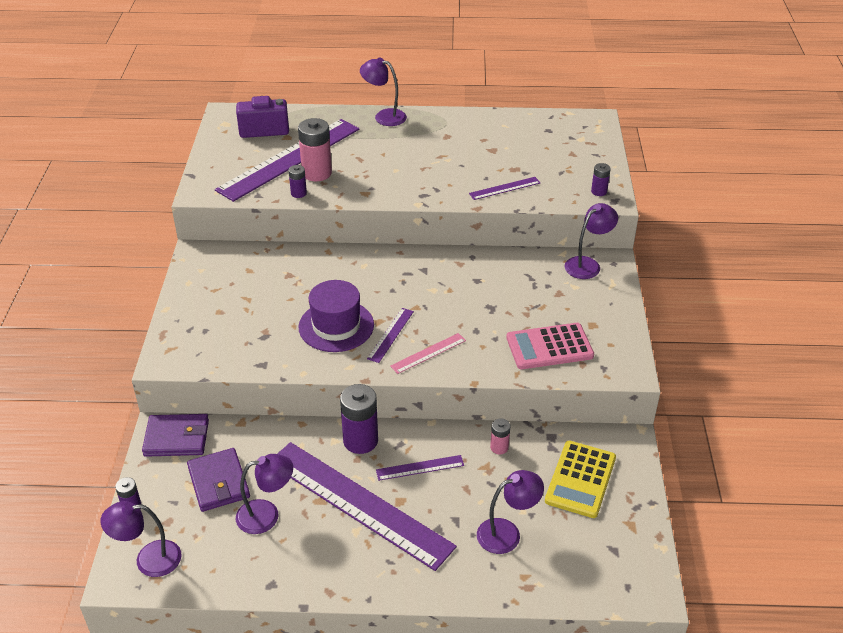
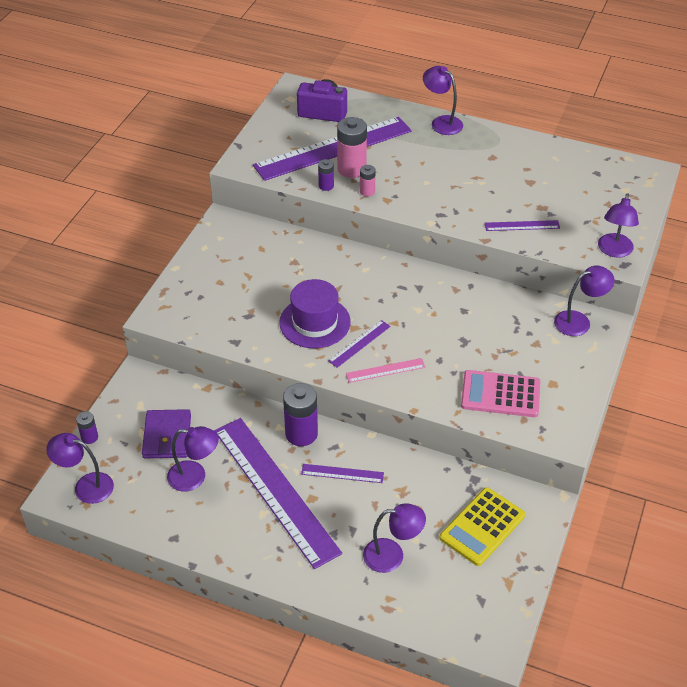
camera: 20 degrees right, 5 degrees up
(176, 438) = (148, 387): purple wallet -> none
(499, 447) = (421, 475): pink battery -> pink battery (367, 191)
(599, 191) = (614, 251): purple battery -> purple lamp

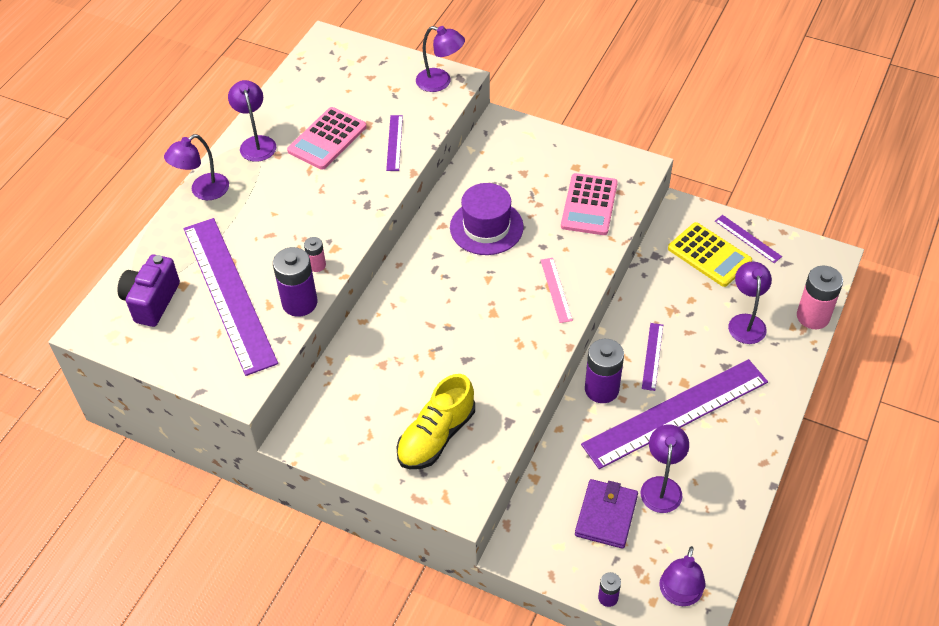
camera: 85 degrees left, 5 degrees up
(167, 436) = (606, 515): purple wallet -> purple wallet turned 75 degrees counterclockwise
(222, 298) = (436, 436): none -> yellow shoe
(315, 322) = (483, 347): purple hat -> purple hat (486, 227)
(326, 186) = (299, 303): purple battery -> purple battery, size x1.92
(351, 169) = (272, 277): pink battery -> pink battery (813, 316)
(359, 343) = (517, 309): purple ruler -> purple ruler (747, 238)
(517, 184) = (327, 139): none -> pink calculator
(579, 321) = (495, 139): purple lamp -> purple lamp (256, 143)

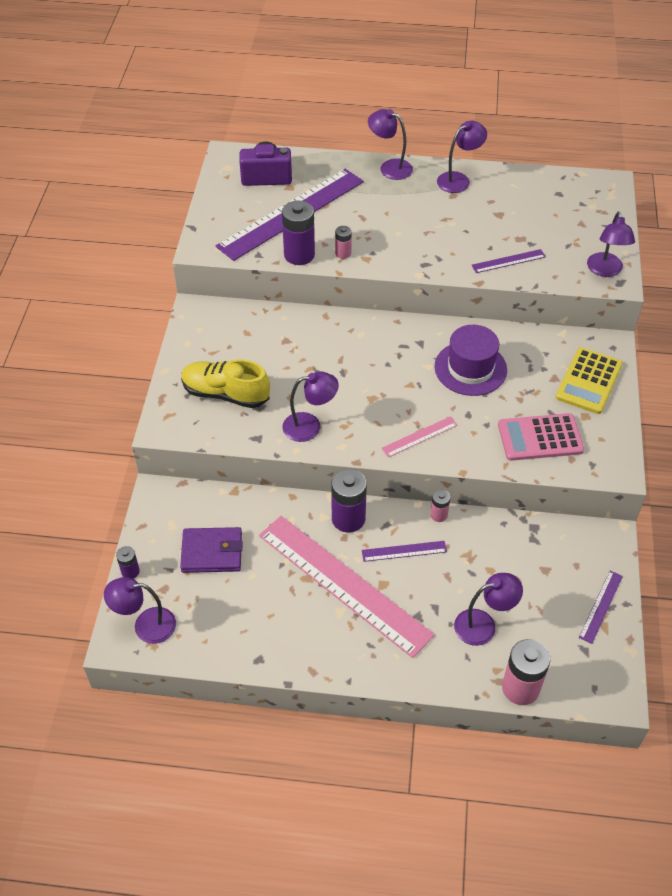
camera: 70 degrees right, 0 degrees up
(327, 139) = (488, 219): pink calculator -> none
(620, 318) = (438, 515): none -> pink battery
(661, 486) = (256, 589): purple lamp -> purple lamp (310, 426)
(675, 413) = (344, 584): purple ruler -> pink ruler
(709, 255) = (559, 575): yellow calculator -> yellow calculator (589, 381)

